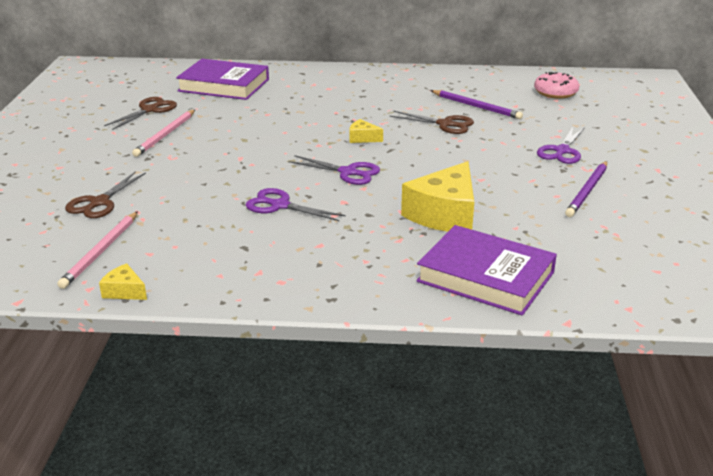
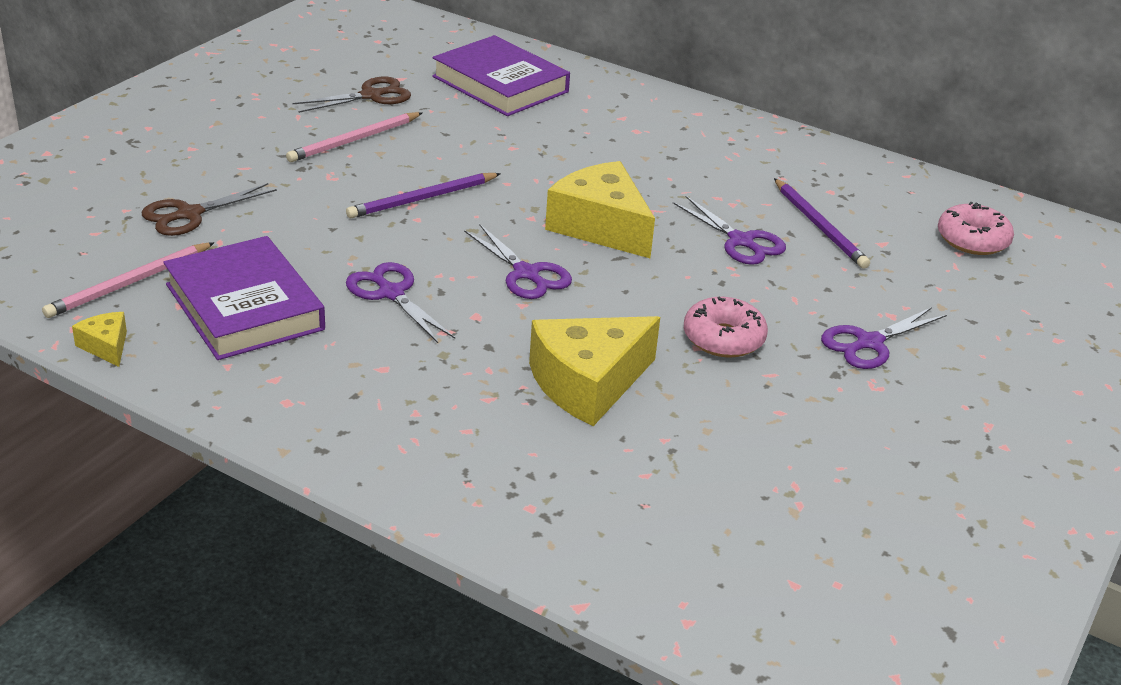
camera: 25 degrees right, 5 degrees up
(362, 138) = (600, 226): yellow cheese -> yellow cheese, size x2.19
(445, 124) = (740, 241): brown scissors -> purple scissors
(485, 277) = (543, 496): purple book -> purple book (244, 307)
(489, 171) = (723, 338): none -> pink donut
(587, 191) = (834, 421): purple pencil -> purple pencil (422, 199)

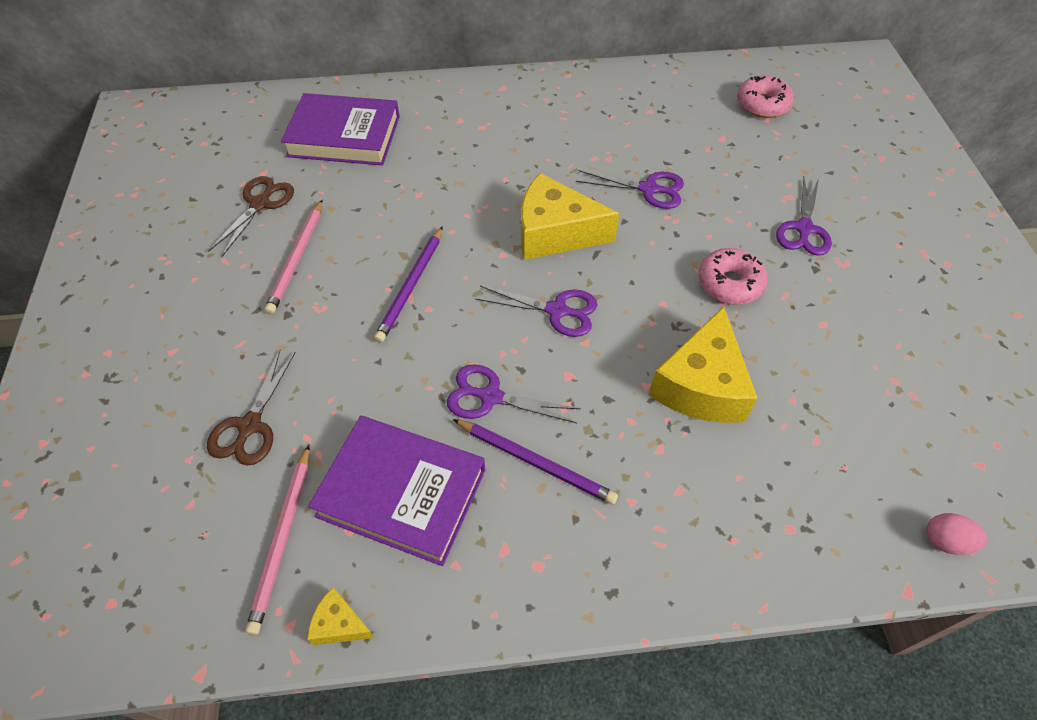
camera: 35 degrees left, 20 degrees up
(670, 602) = (945, 541): none -> pink egg
(819, 226) = (676, 146): purple pencil -> purple pencil (536, 462)

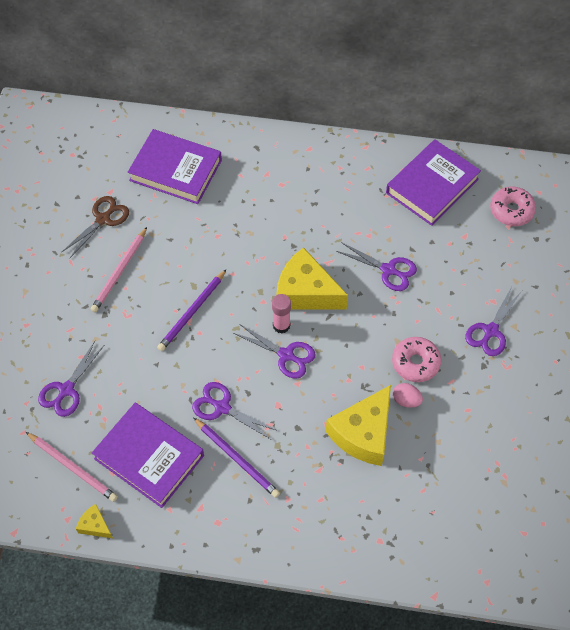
camera: 15 degrees right, 5 degrees up
(250, 426) = (66, 390): brown scissors -> purple scissors
(283, 539) = (73, 467): pink pencil -> pink pencil turned 75 degrees counterclockwise
(537, 277) = (281, 325): none -> pink glue stick
(661, 98) = (432, 186): none -> purple book
(945, 541) = (474, 573): pink egg -> pink egg (406, 400)

